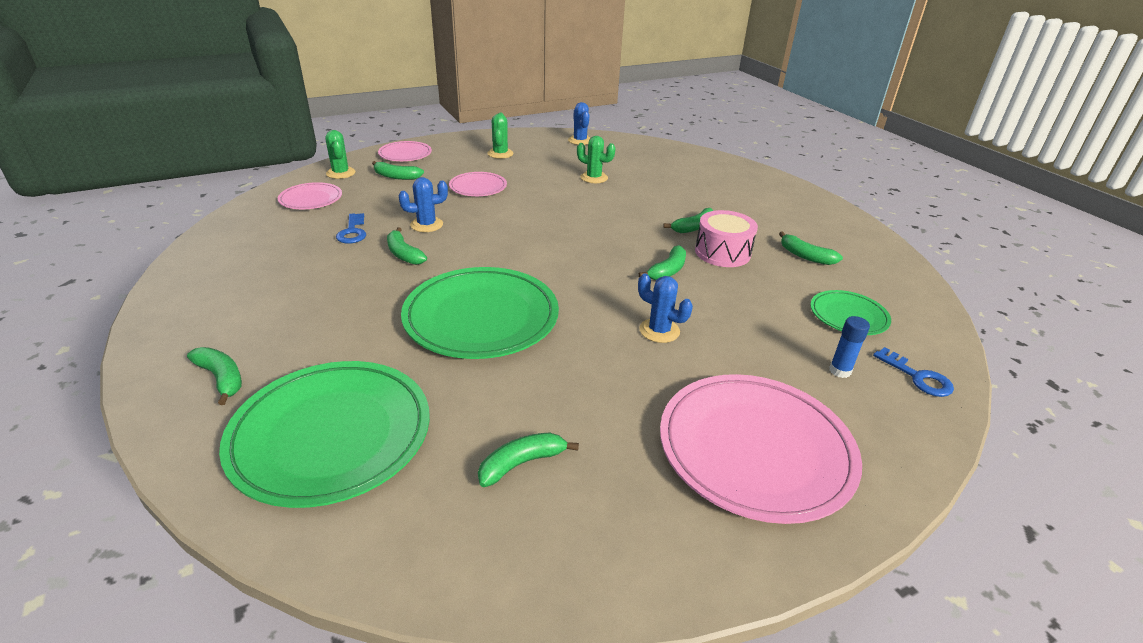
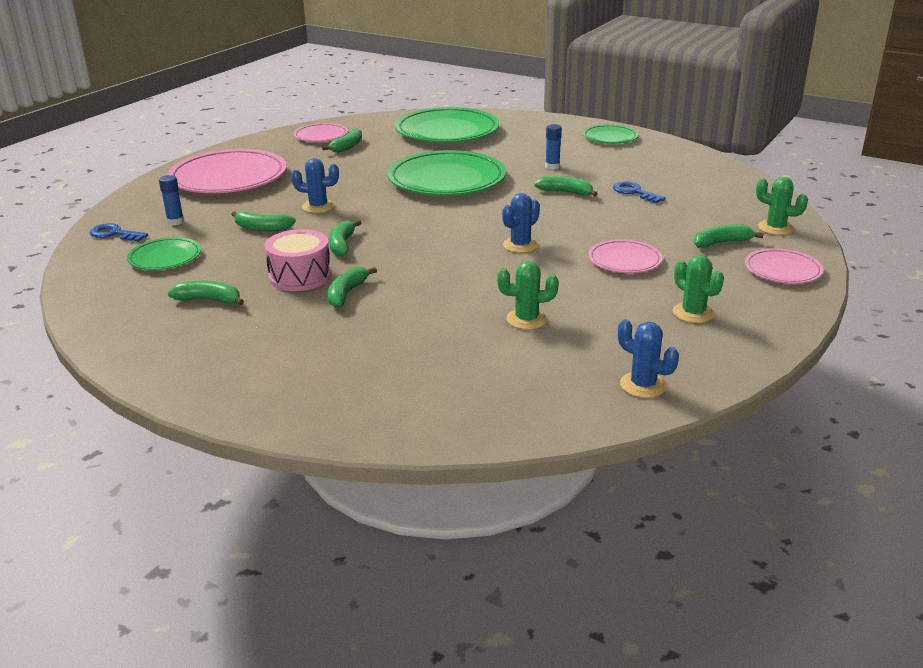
camera: 150 degrees right, 5 degrees down
(195, 314) = (610, 137): none -> green plate
(221, 378) = (534, 128): green banana -> green banana (262, 228)
(311, 199) = (729, 201): pink plate -> pink plate (321, 136)
(349, 292) = (552, 167): none -> blue glue stick
(426, 225) = (594, 214): blue cactus -> blue cactus (520, 245)

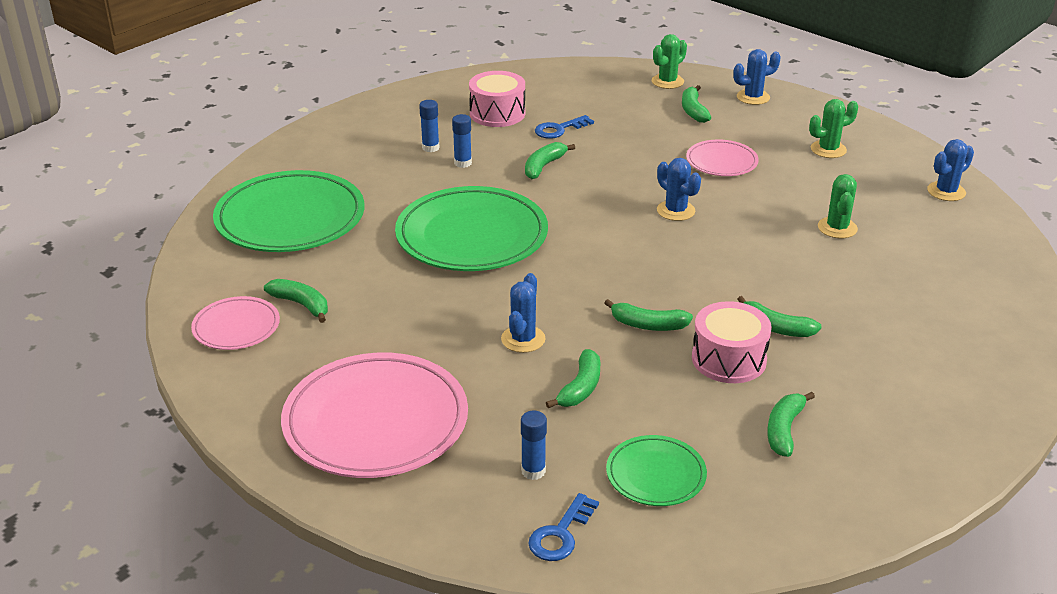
camera: 80 degrees left, 5 degrees up
(569, 155) = (430, 148): none -> blue glue stick
(610, 137) = (387, 115): green plate -> none
(644, 169) = (497, 113): none -> pink drum
(782, 270) = (753, 97): pink plate -> blue cactus

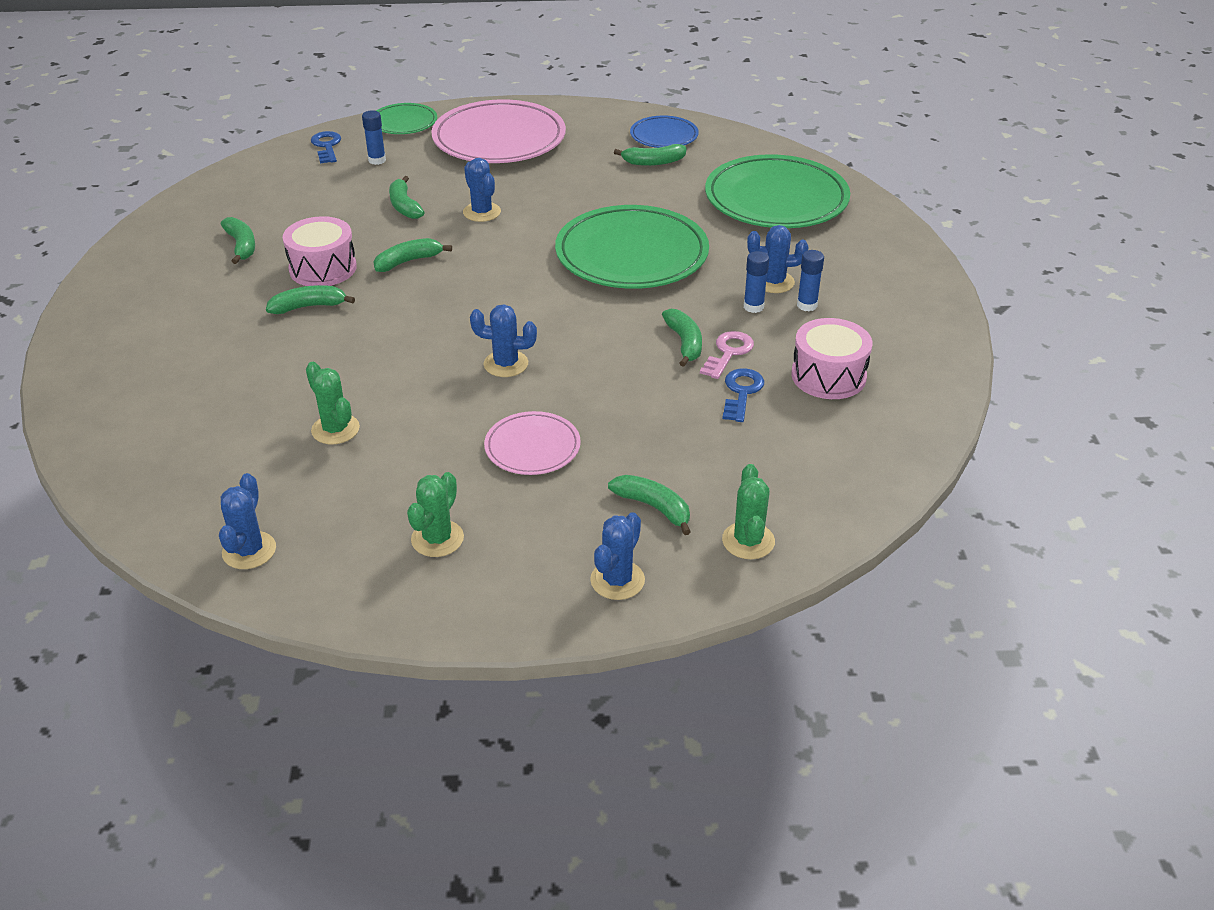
camera: 135 degrees right, 5 degrees up
(236, 327) = (664, 136): pink plate -> blue plate
(420, 169) = (773, 282): none -> blue cactus
(528, 149) = (728, 353): none -> pink key
(655, 475) = (302, 189): green plate -> green plate (404, 122)

